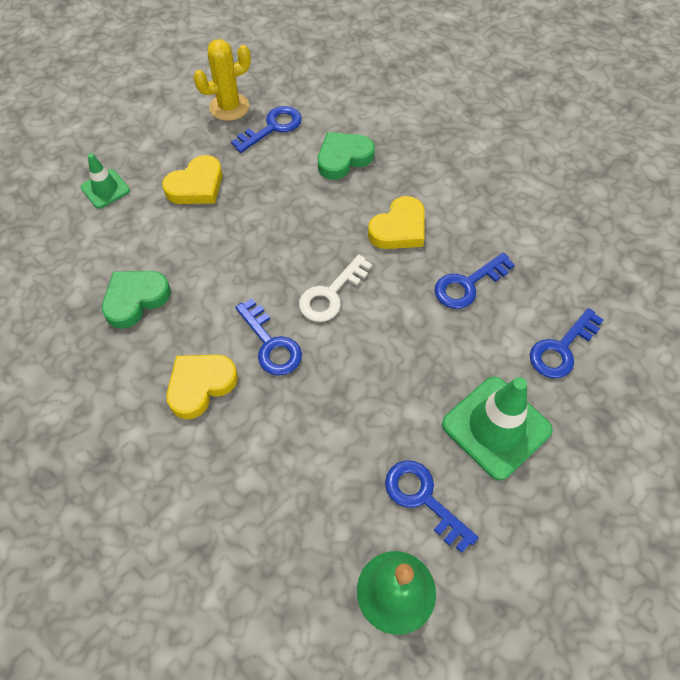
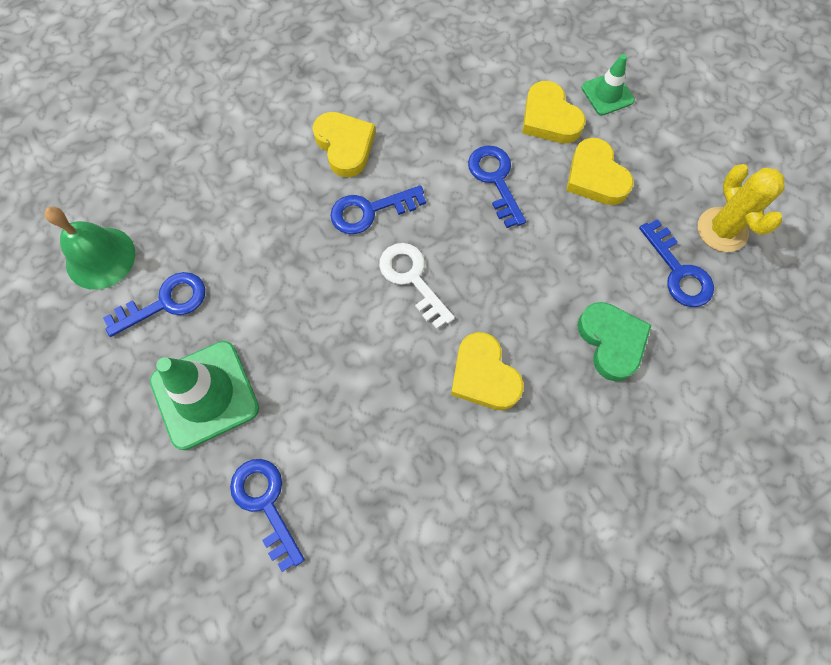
camera: 105 degrees right, 10 degrees up
(135, 299) = (456, 106): green heart -> none
(139, 226) = (549, 118): none -> yellow heart
(468, 284) = (382, 428): blue key -> blue key (495, 180)

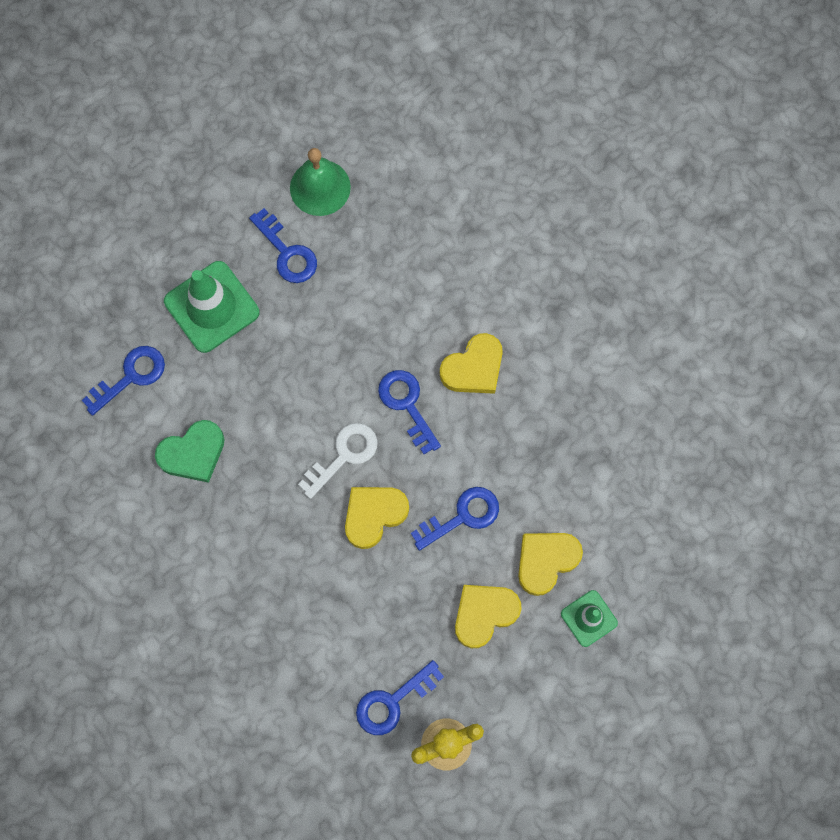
camera: 80 degrees right, 5 degrees up
(484, 375) = (262, 532): yellow heart -> yellow heart (374, 515)
(611, 341) = (311, 642): green heart -> green heart (193, 453)

